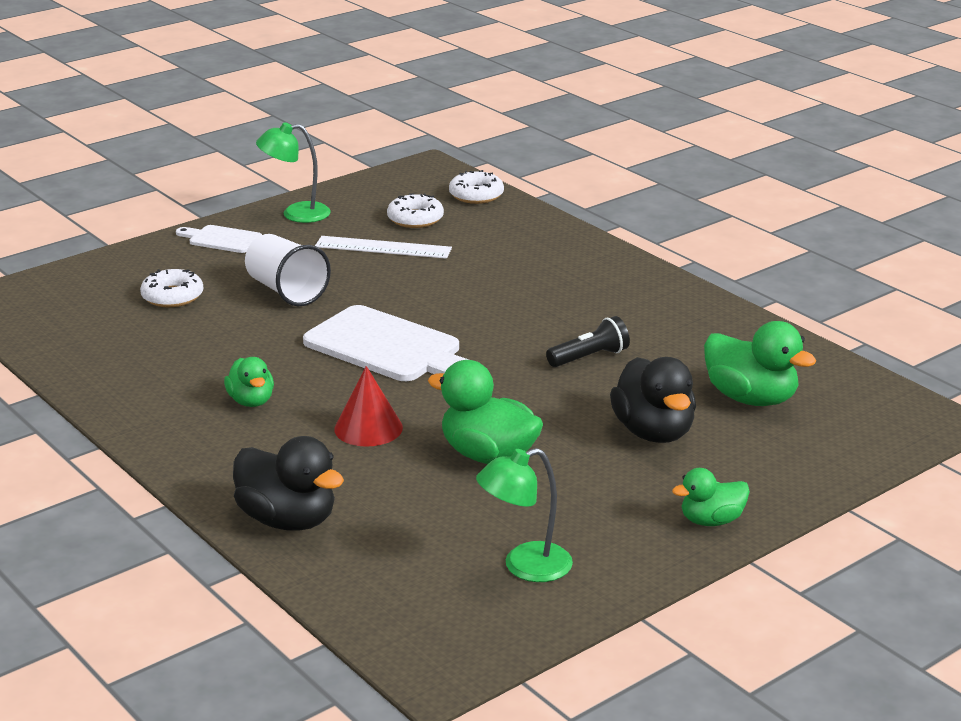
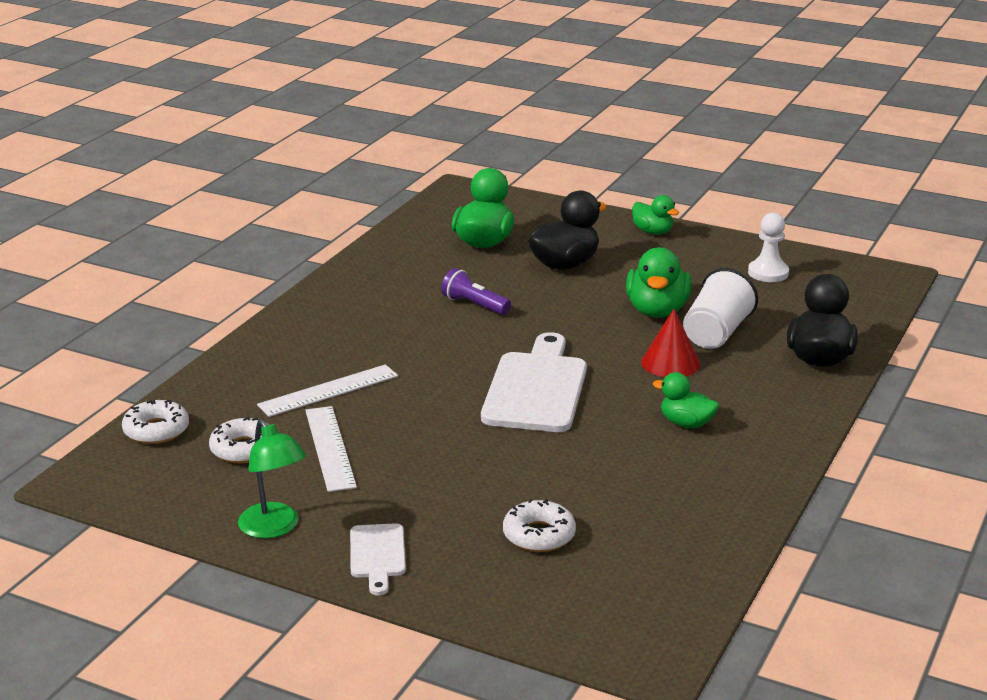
camera: 115 degrees left, 0 degrees up
(251, 401) = (686, 423): green duck -> green duck turned 105 degrees counterclockwise
(286, 291) = (472, 472): white cup -> white cup (716, 333)
(477, 262) = (328, 390): none -> white ruler
(525, 567) = (768, 273): green lamp -> white pawn
(589, 357) = (474, 305): black flashlight -> purple flashlight

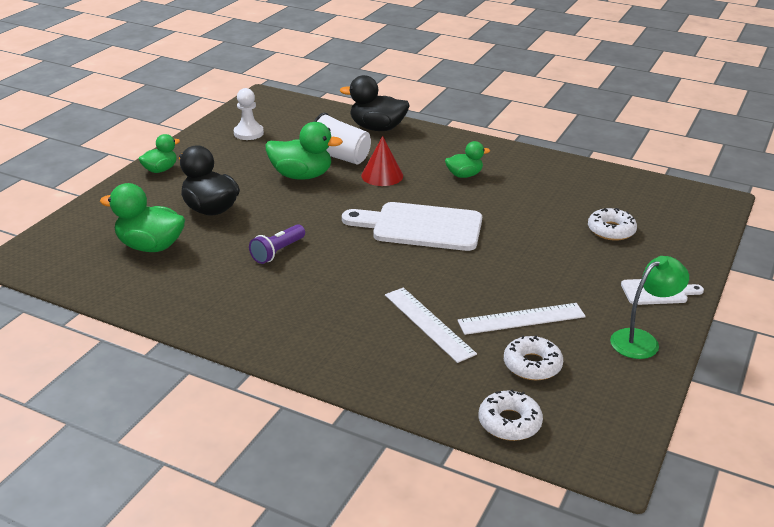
camera: 90 degrees left, 5 degrees up
(686, 423) = (464, 175): green duck -> green duck turned 135 degrees counterclockwise

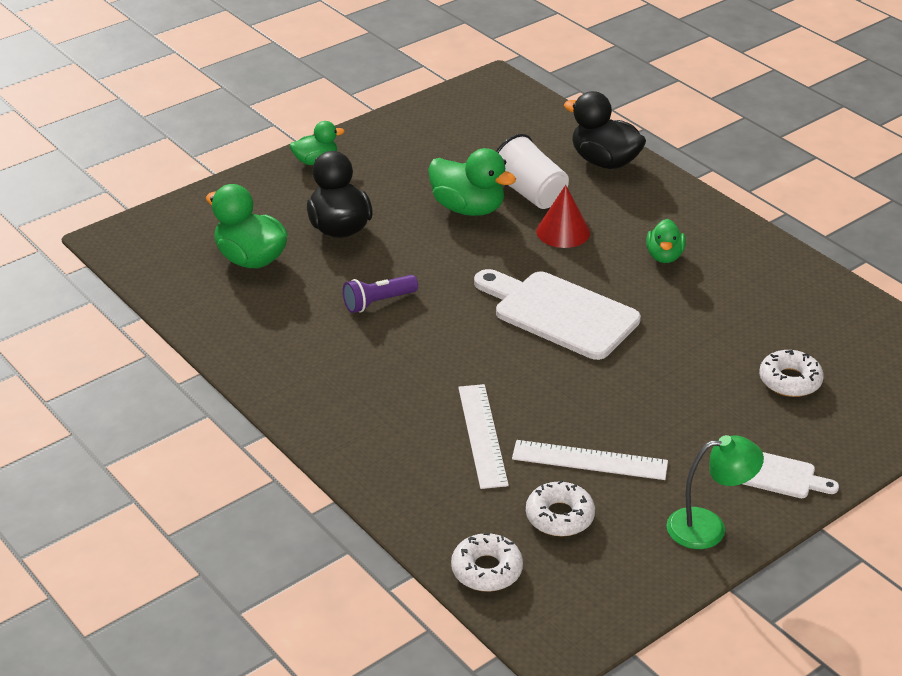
camera: 25 degrees right, 5 degrees up
(248, 133) = (444, 133): white pawn -> none
(464, 175) = (664, 256): green duck -> green duck turned 90 degrees clockwise

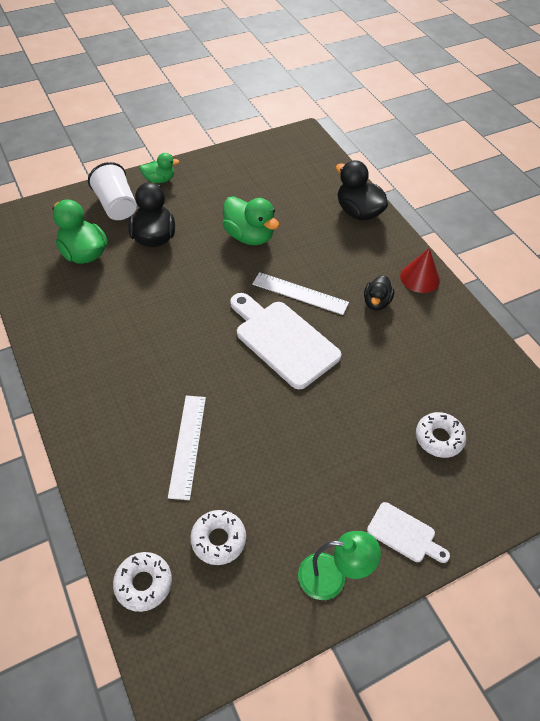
camera: 10 degrees right, 15 degrees up
(378, 302) = (157, 307): purple flashlight -> none
(530, 193) = (297, 230): white cup -> white cup (116, 206)
(563, 232) = (309, 268): red cone -> red cone (420, 278)
(589, 460) = (260, 487): white ruler -> white ruler (300, 293)
(664, 256) = (376, 302): green duck -> black duck

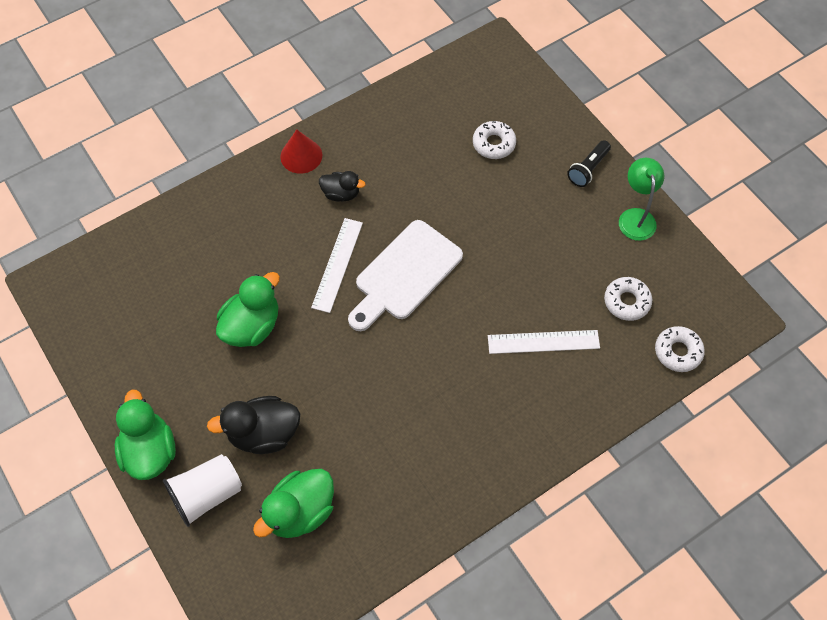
camera: 95 degrees left, 10 degrees up
(159, 180) = (150, 451): green duck -> green duck, size x1.65
(358, 212) = (201, 215): black duck -> none
(404, 534) = (588, 169): white cutting board -> black flashlight

